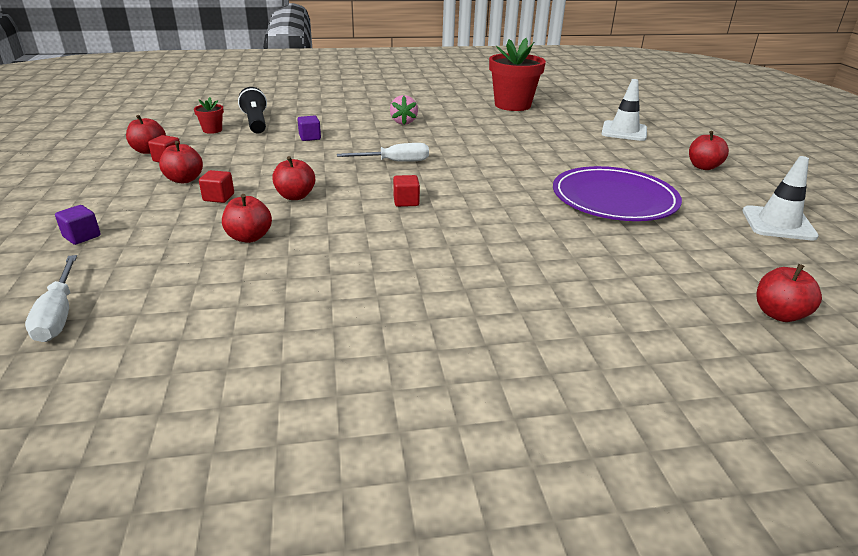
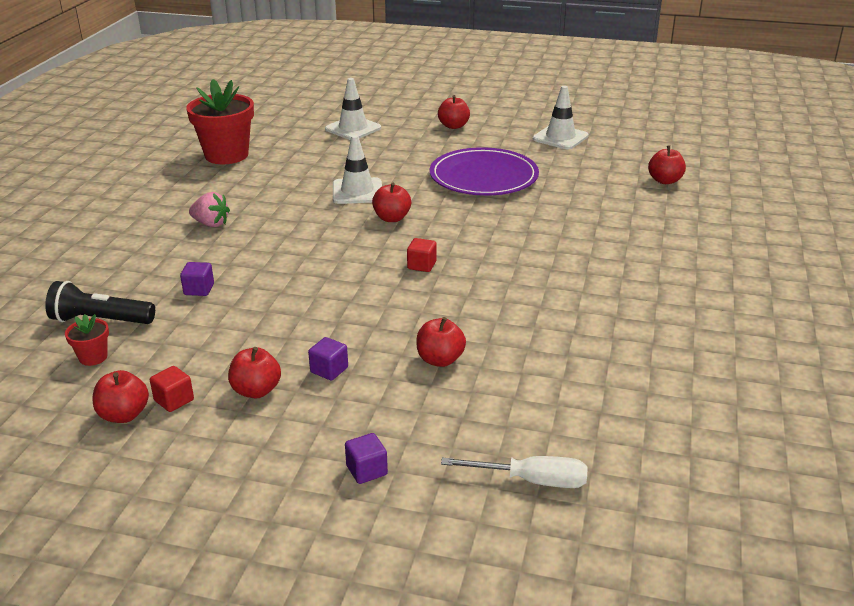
camera: 65 degrees left, 0 degrees up
(218, 197) = (329, 370): red cube -> purple cube
(295, 196) = (363, 322): red apple -> red apple (392, 218)
(395, 162) = (323, 252): white screwdriver -> none
(510, 154) = (357, 191): none -> white traffic cone

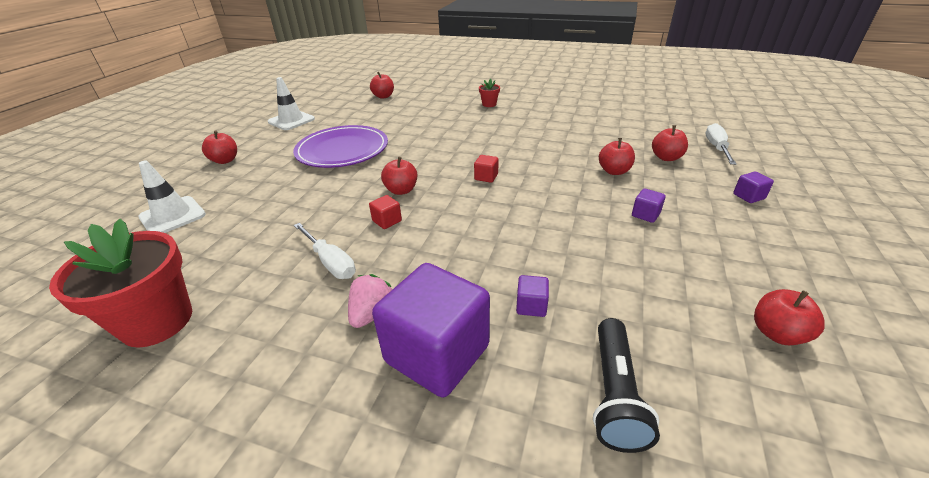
camera: 85 degrees left, 5 degrees up
(93, 357) = (695, 384): red flower pot -> red flower pot (489, 104)
(163, 251) = (437, 353): none -> purple cube
(174, 400) = (733, 299): red cube -> red cube (387, 221)
(256, 391) = (691, 249): red apple -> red apple (666, 158)
(277, 200) = (330, 262): none -> white screwdriver
(357, 191) = (337, 209): white traffic cone -> none

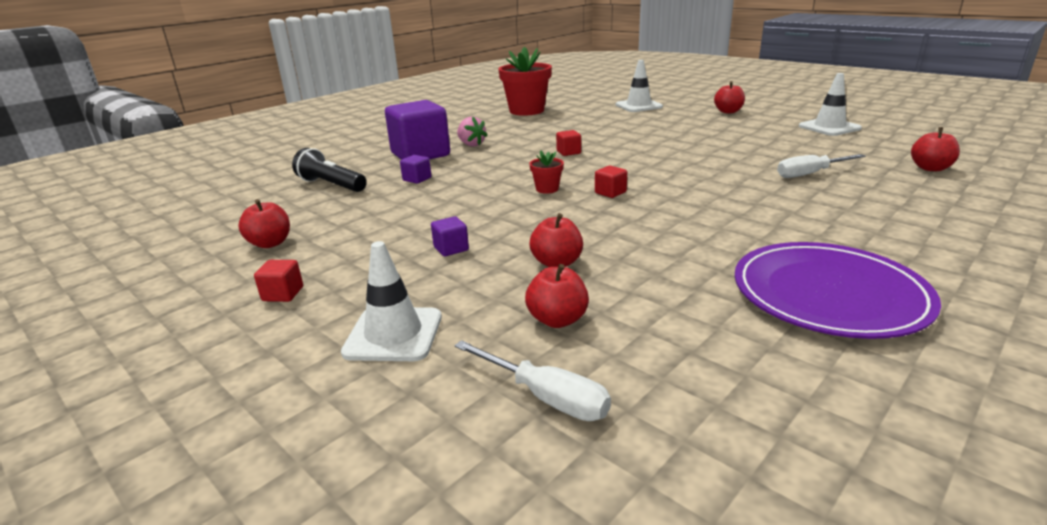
camera: 115 degrees right, 10 degrees down
(330, 262) = (535, 138): white screwdriver -> white screwdriver (810, 174)
(342, 150) = (727, 144): purple plate -> purple plate (829, 294)
(401, 190) = (615, 159): red apple -> none
(489, 104) = (882, 232): red flower pot -> red flower pot (547, 189)
(748, 196) = (393, 334): purple cube -> white traffic cone
(798, 263) = (283, 294): none -> red cube

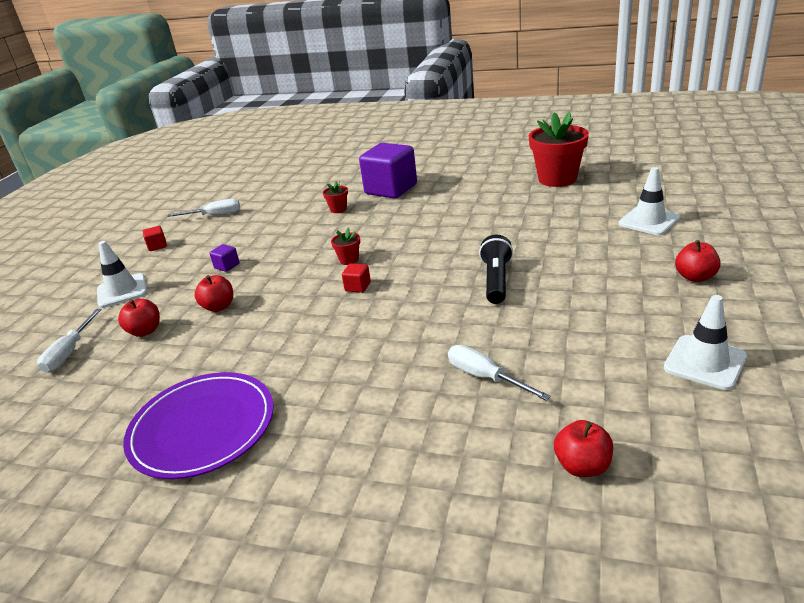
camera: 65 degrees right, 5 degrees up
(270, 243) = (215, 215): red apple -> white screwdriver
(331, 185) = (310, 190): black flashlight -> black flashlight (496, 280)
(417, 179) = (338, 209): purple cube -> red flower pot
(471, 144) = (431, 196): pink strawberry -> none
(568, 152) = (446, 238): red cube -> none

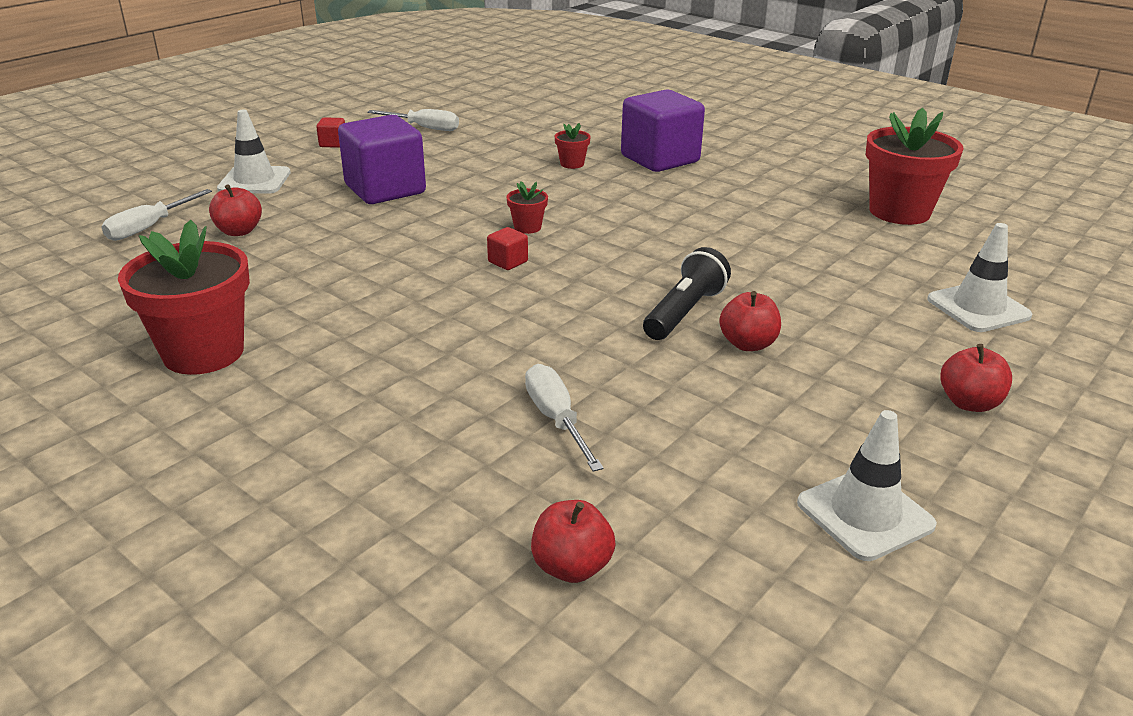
camera: 20 degrees right, 0 degrees up
(202, 428) = (203, 353): purple plate -> red flower pot
(219, 307) = (335, 231): red apple -> red apple (748, 344)
(227, 266) = (385, 189): purple cube -> purple cube, size x2.48

